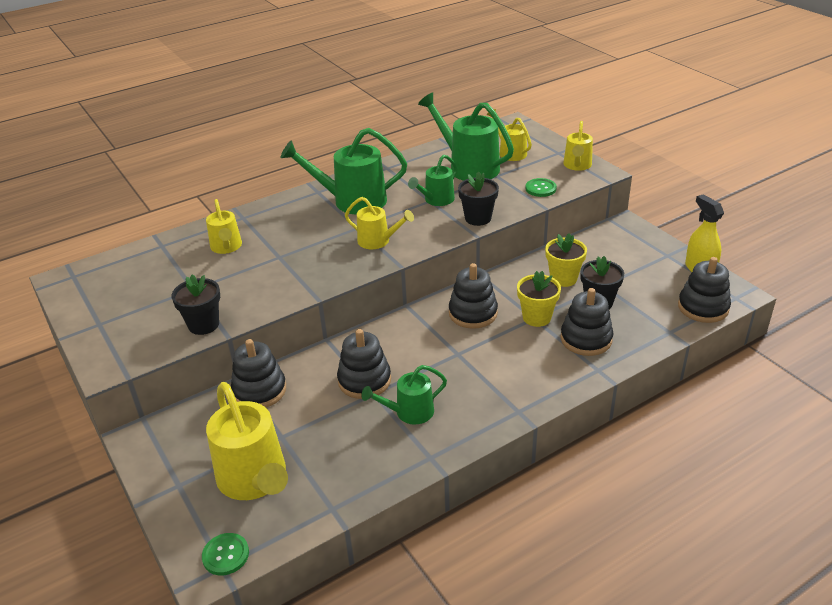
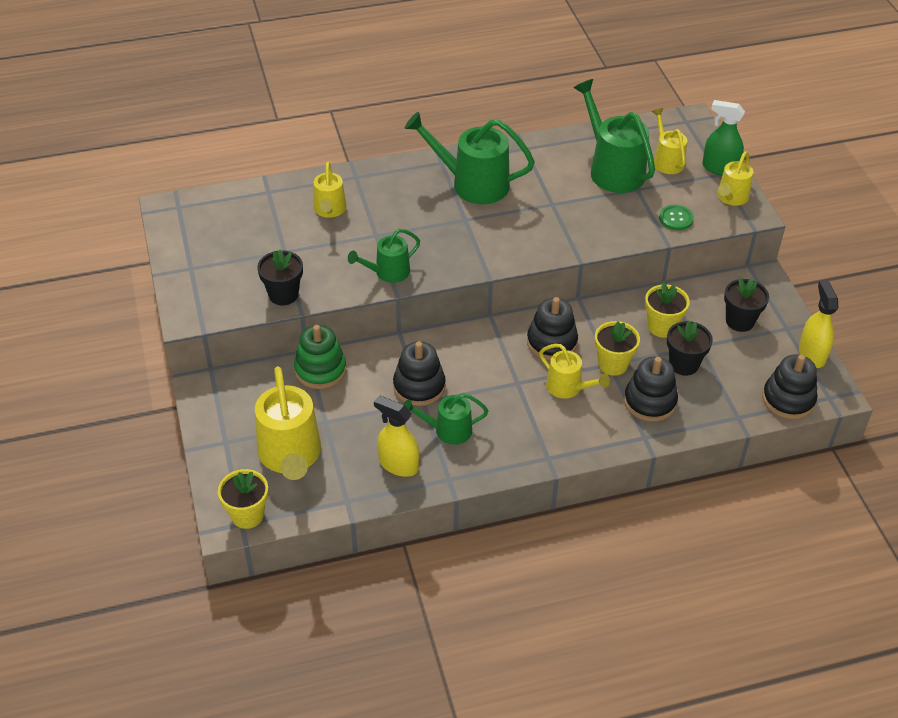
camera: 15 degrees right, 10 degrees up
(225, 555) = (247, 515): green button -> yellow flower pot
(259, 390) = (320, 370): black stacking toy -> green stacking toy
(372, 457) = (398, 464): none -> yellow spray bottle
(378, 241) = (479, 242): yellow watering can -> yellow watering can (568, 388)
(436, 200) = (559, 205): green watering can -> green watering can (387, 272)
(478, 218) = (592, 240): black flower pot -> black flower pot (740, 321)
(555, 149) = (719, 168): none -> green spray bottle

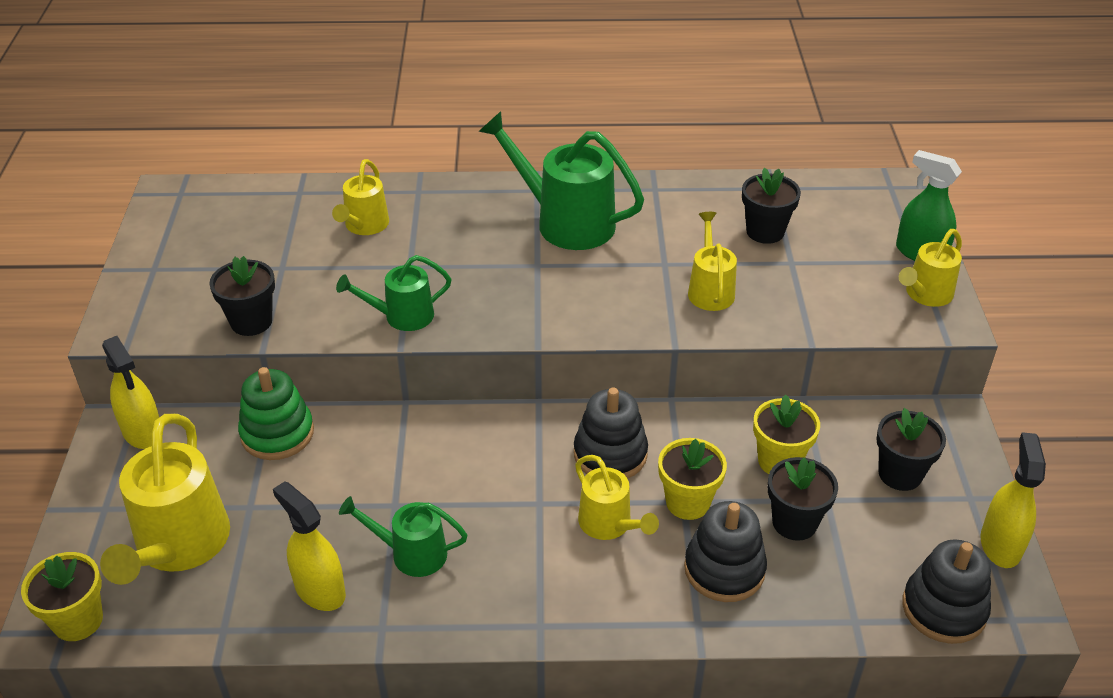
camera: 15 degrees right, 5 degrees down
(224, 386) = (143, 432): none -> yellow spray bottle
(419, 386) = (399, 482): black stacking toy -> none
(612, 169) = (765, 232): green watering can -> black flower pot
(666, 160) = (846, 232): yellow watering can -> yellow watering can (710, 290)
(676, 218) = (834, 310): green button -> none

